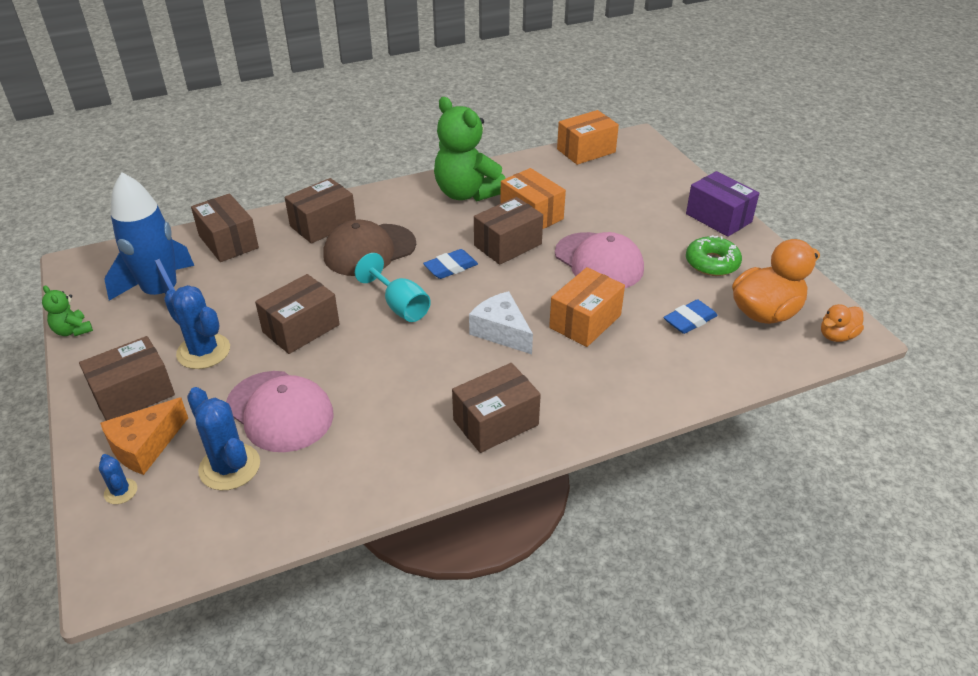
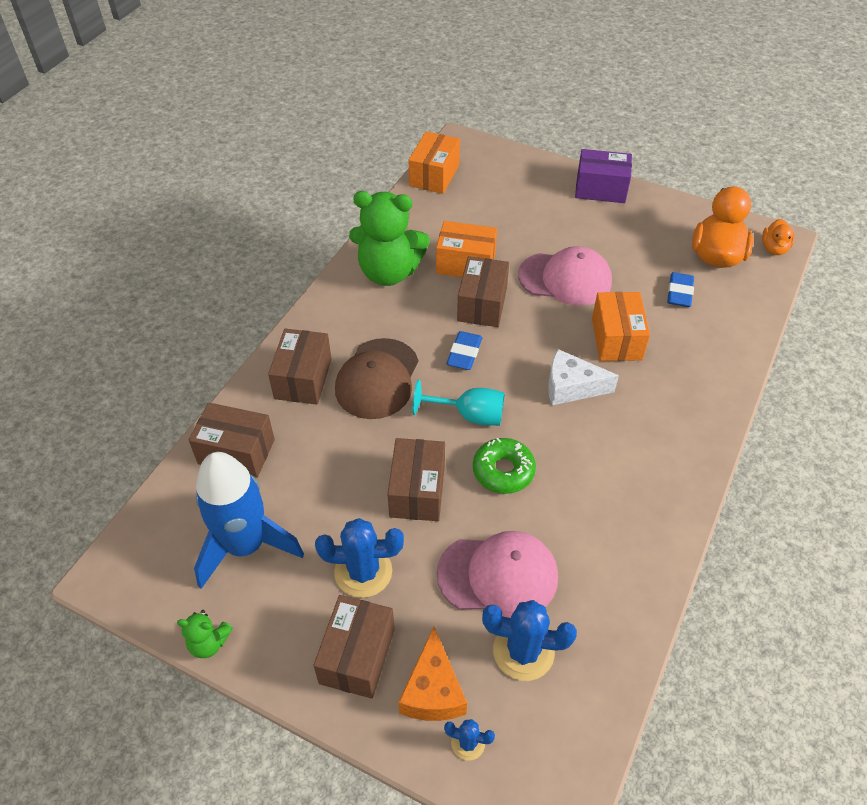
camera: 40 degrees left, 10 degrees up
(495, 422) = (657, 466): brown box -> none
(712, 263) = (640, 233): green donut -> green donut (503, 471)

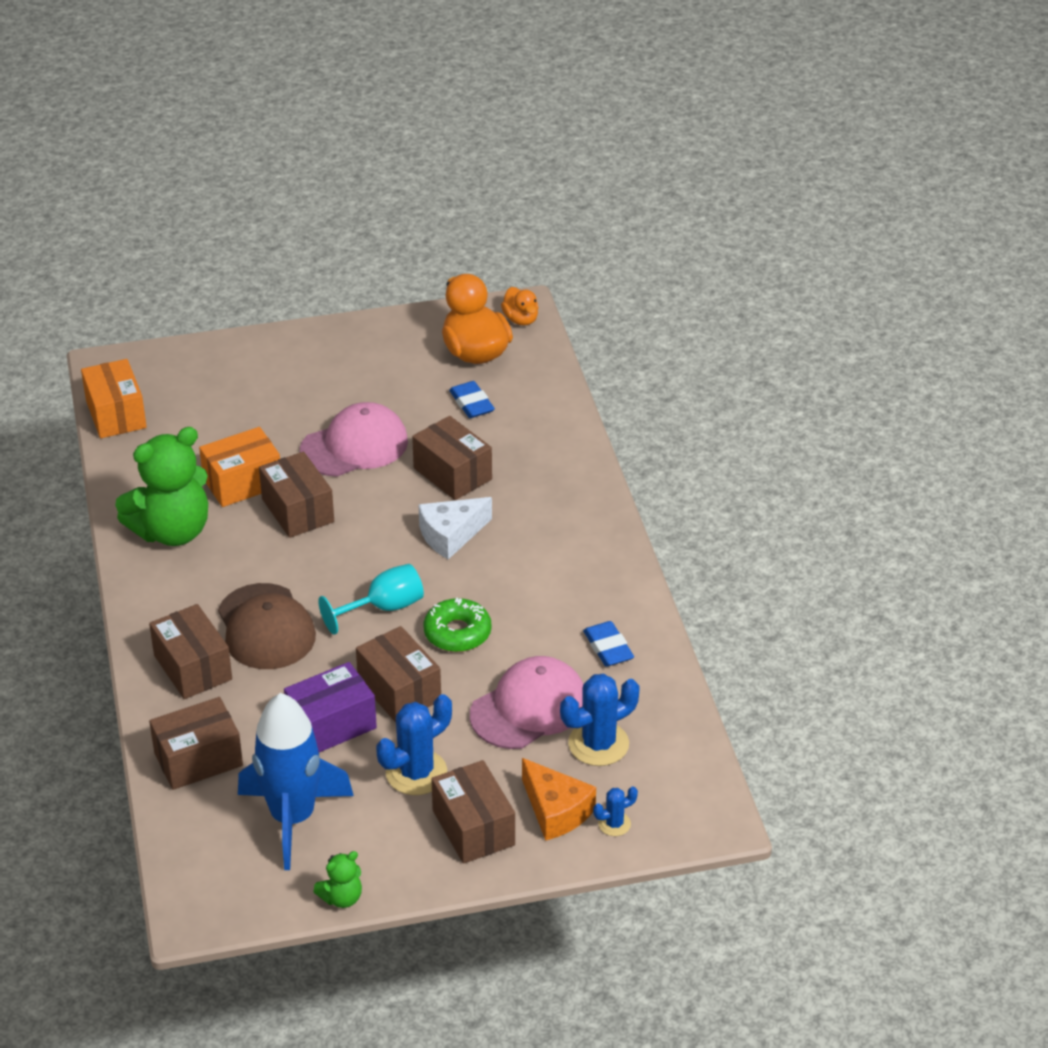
camera: 40 degrees left, 10 degrees down
(464, 353) = (325, 561): blue eraser -> blue eraser (608, 648)
(600, 189) = (306, 343): purple box -> purple box (331, 725)
(616, 339) = (452, 474): orange box -> brown box

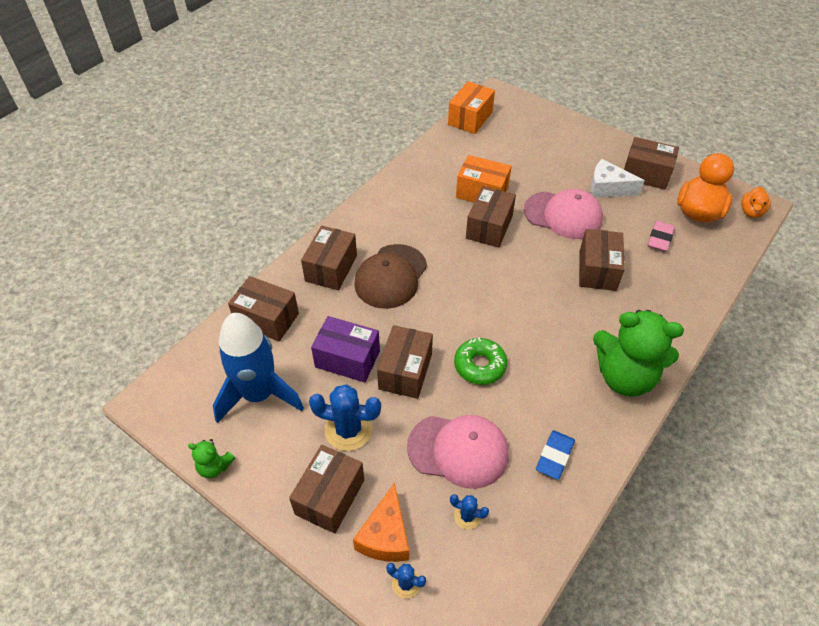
camera: 50 degrees right, 10 degrees up
(172, 531) = (417, 192): green teddy bear -> green teddy bear (624, 377)
(381, 348) = (646, 174): none -> brown box
(383, 608) = (460, 316): turquoise goblet -> none
(451, 535) = (551, 305): white cheese -> white cheese (607, 188)
(471, 403) = (660, 239): blue eraser -> pink eraser
(598, 744) = (467, 516): blue cactus -> blue cactus, size x0.52

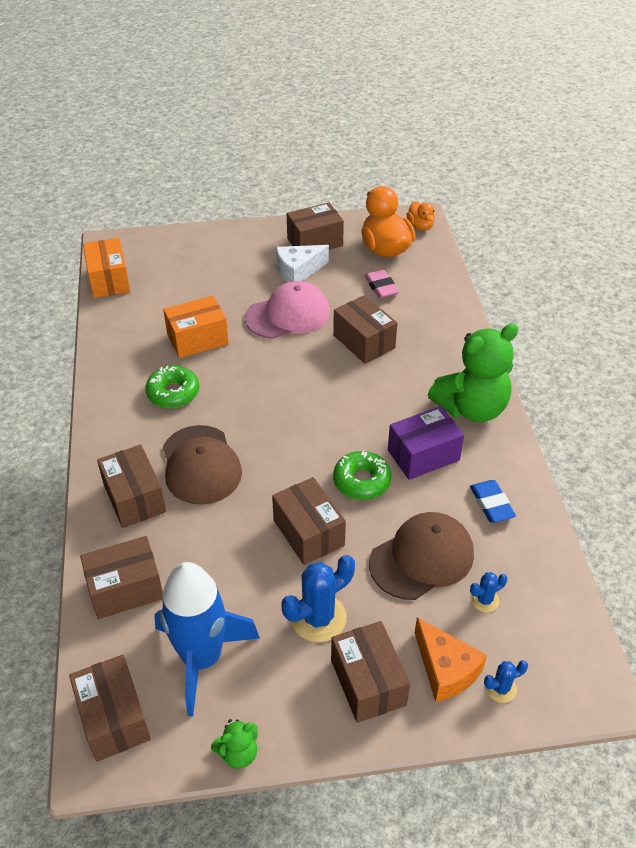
camera: 45 degrees left, 5 degrees down
(347, 359) = (247, 562): purple box -> purple box (423, 455)
(427, 218) = (173, 393): none -> green donut
(458, 450) = (422, 558): pink cap -> brown cap
(489, 227) = (238, 364): brown box -> brown box (114, 718)

